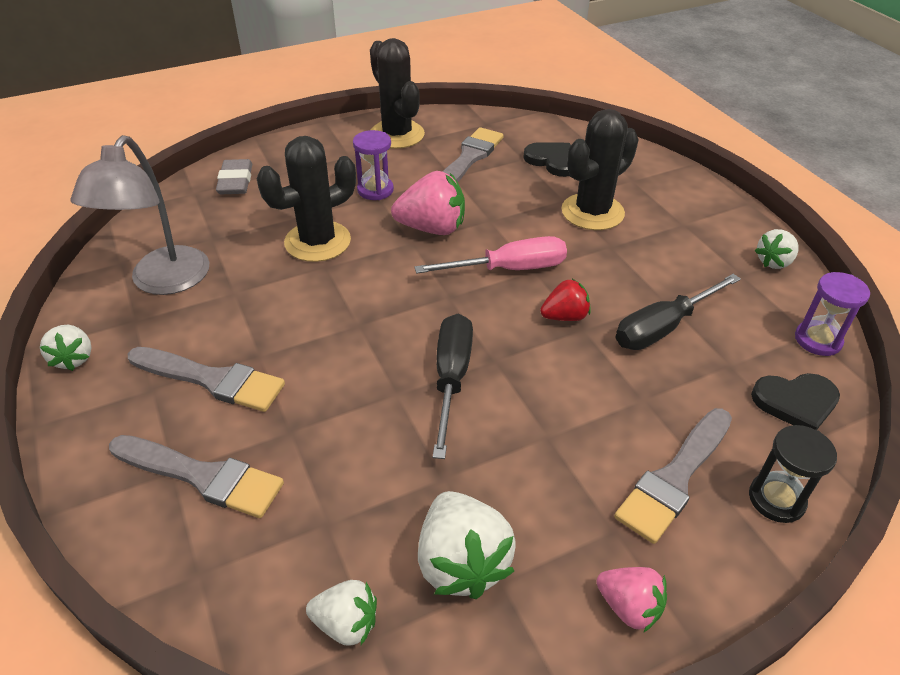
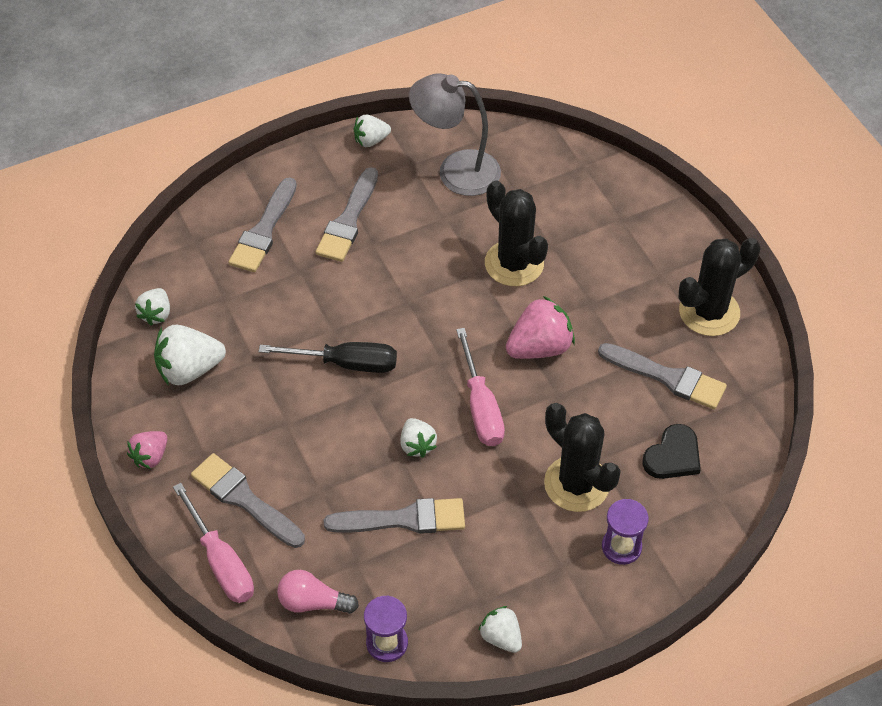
camera: 90 degrees right, 10 degrees up
(235, 181) = (604, 192): grey eraser -> none
(375, 190) = (599, 300): purple hourglass -> purple hourglass (621, 547)
(432, 228) = (539, 347): pink strawberry -> pink strawberry turned 120 degrees counterclockwise
(564, 316) = (417, 445): red strawberry -> white strawberry
(663, 327) = (403, 519): black screwdriver -> grey brush
(776, 499) = (221, 562): black hourglass -> pink screwdriver
(795, 402) = (313, 602): black heart -> pink light bulb

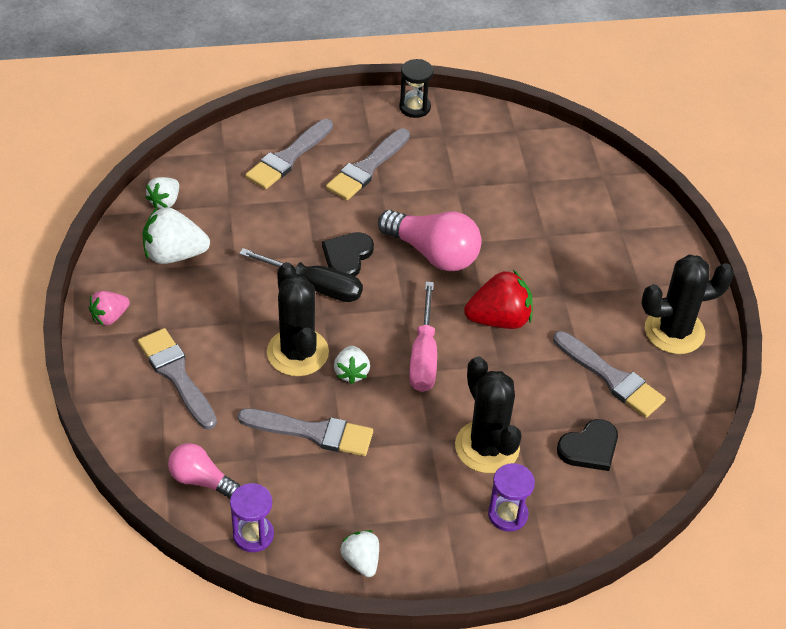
camera: 15 degrees right, 5 degrees down
(221, 562) = (134, 422): pink screwdriver -> none
(365, 322) = (347, 256): none -> black heart
(371, 140) = (415, 107): white strawberry -> black hourglass
(449, 295) = (433, 253): none -> pink light bulb
(456, 171) = (482, 151): grey lamp -> none
(514, 263) = (504, 242): black cactus -> black cactus (297, 352)
(539, 347) = (499, 319): pink strawberry -> red strawberry

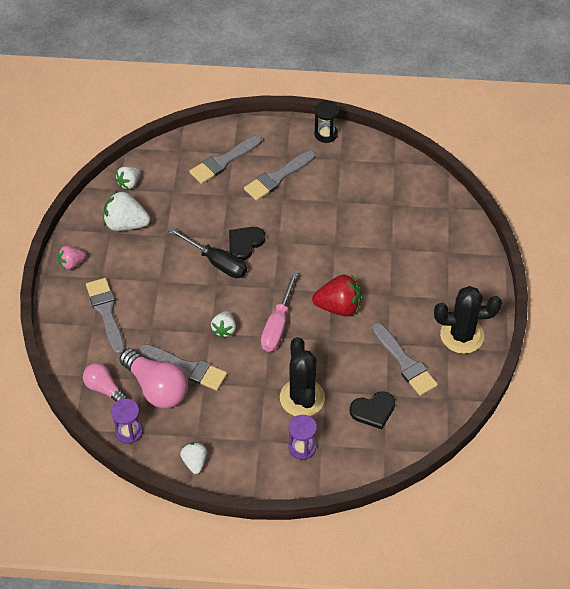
camera: 15 degrees right, 5 degrees up
(297, 352) = (191, 309): black cactus -> none
(433, 253) = (306, 250): pink light bulb -> pink light bulb (157, 388)

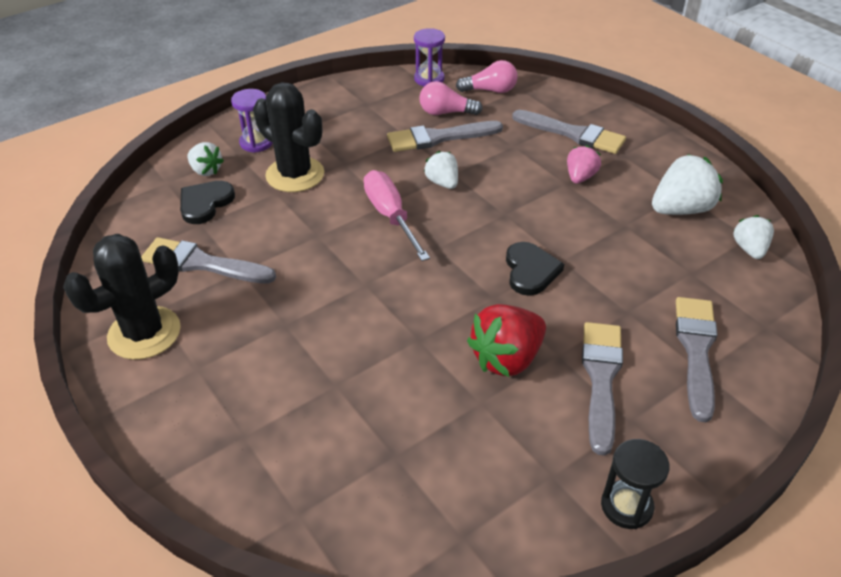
camera: 140 degrees right, 10 degrees down
(72, 263) = (668, 148): pink strawberry -> pink strawberry (580, 177)
(157, 388) = (446, 112): pink light bulb -> pink light bulb, size x0.60
(195, 462) = (347, 90): white strawberry -> white strawberry (206, 170)
(216, 262) = (534, 233): black screwdriver -> none
(338, 307) = (339, 272): red strawberry -> red strawberry (507, 358)

